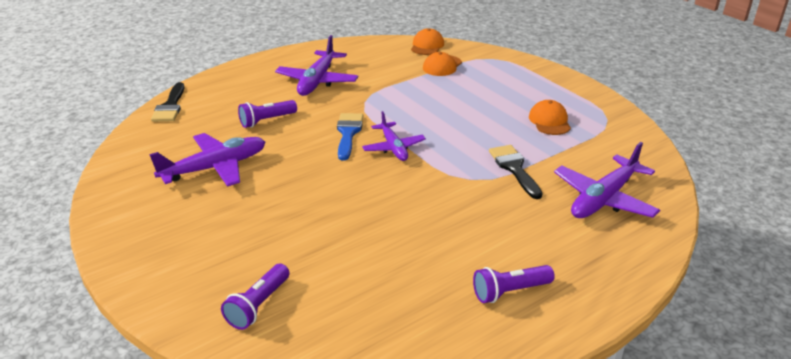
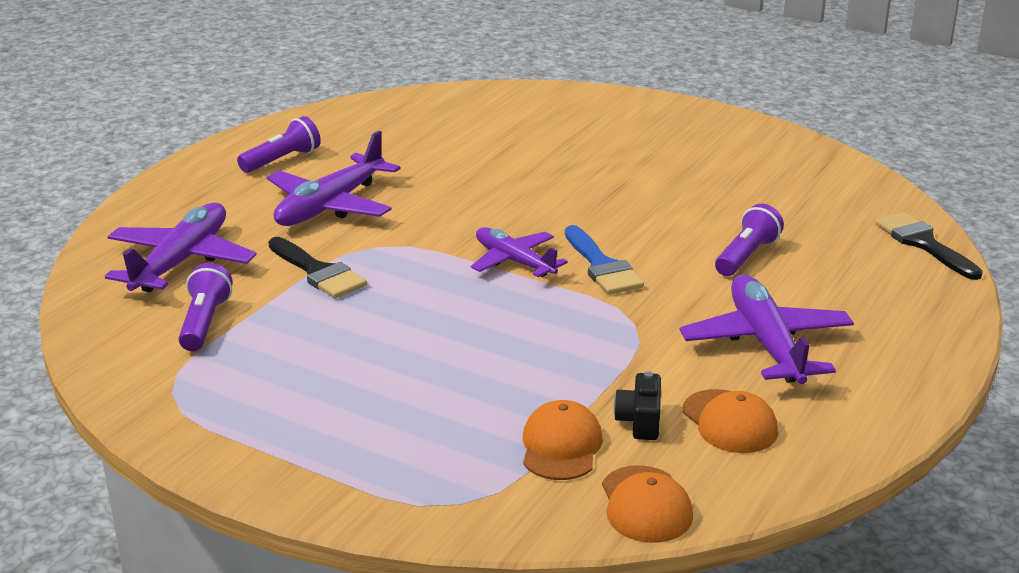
camera: 155 degrees right, 5 degrees down
(215, 168) = (721, 188): purple plane -> purple plane (331, 206)
(258, 305) = (514, 110): purple flashlight -> purple flashlight (204, 323)
(403, 67) = (640, 421): none -> black camera
(549, 121) = (282, 362): orange cap -> orange cap (729, 422)

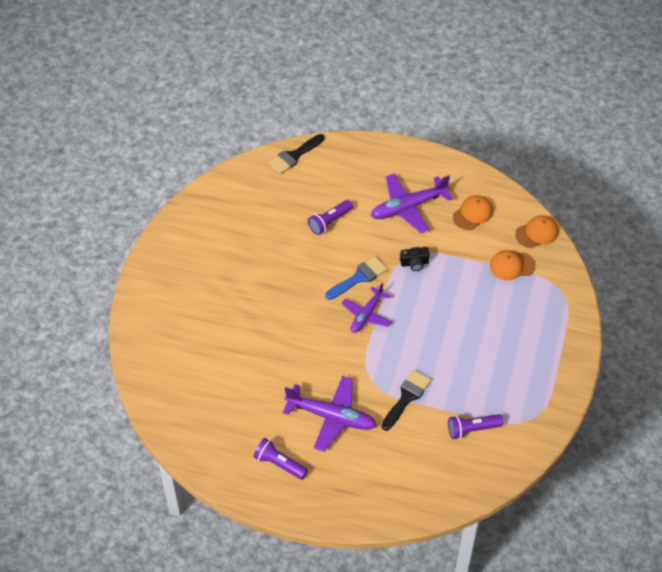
camera: 105 degrees left, 25 degrees up
(181, 261) = (418, 466): purple plane -> none
(640, 421) = (484, 243): black camera -> black camera (414, 263)
(746, 256) = (329, 222): purple flashlight -> purple flashlight turned 60 degrees counterclockwise

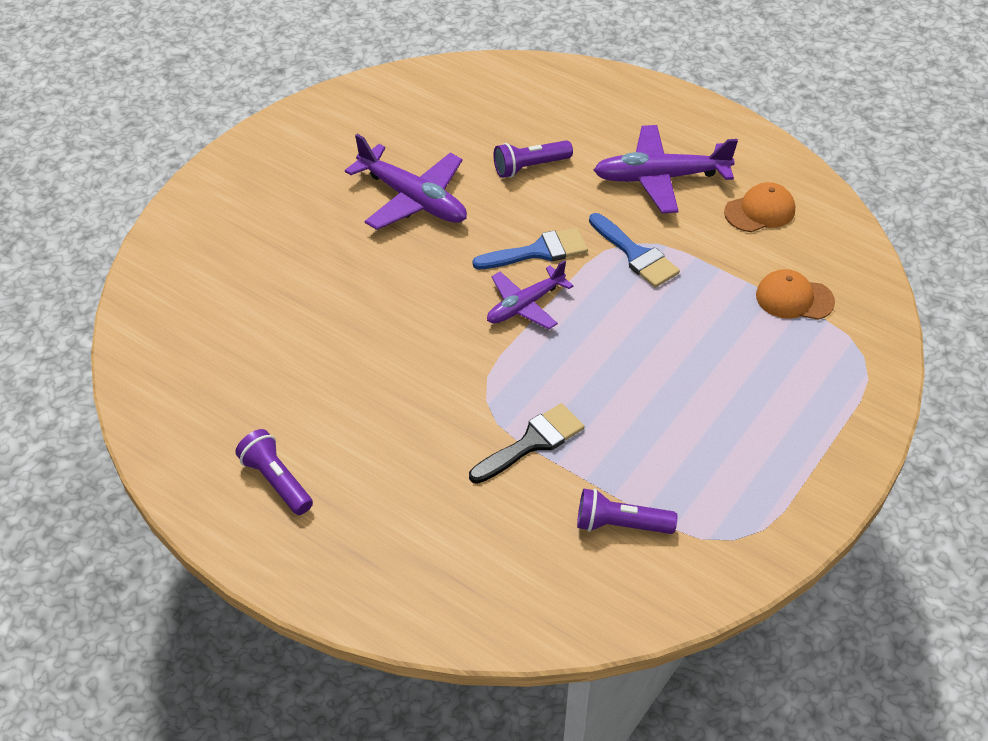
camera: 20 degrees right, 5 degrees down
(294, 156) = (520, 73): black brush -> none
(331, 417) = (395, 436): purple plane -> purple plane (413, 199)
(414, 263) = (635, 254): black camera -> blue brush
(537, 233) = (855, 263): orange cap -> none

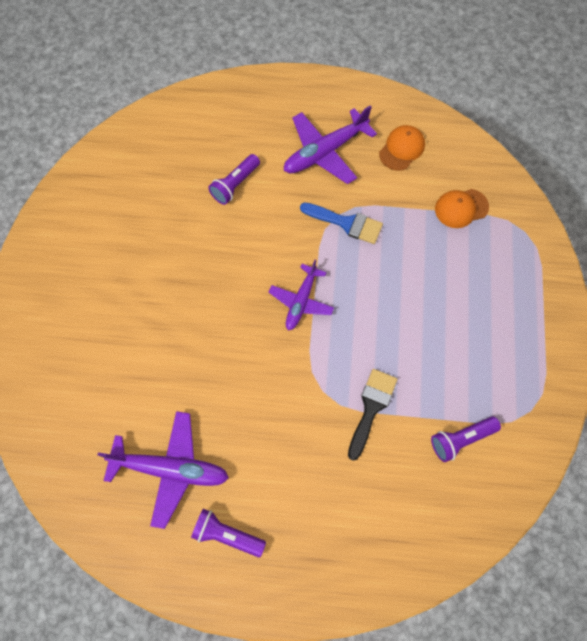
camera: 30 degrees left, 20 degrees up
(413, 199) = (172, 251): purple plane -> purple plane (170, 469)
(538, 251) = (283, 253): blue brush -> none

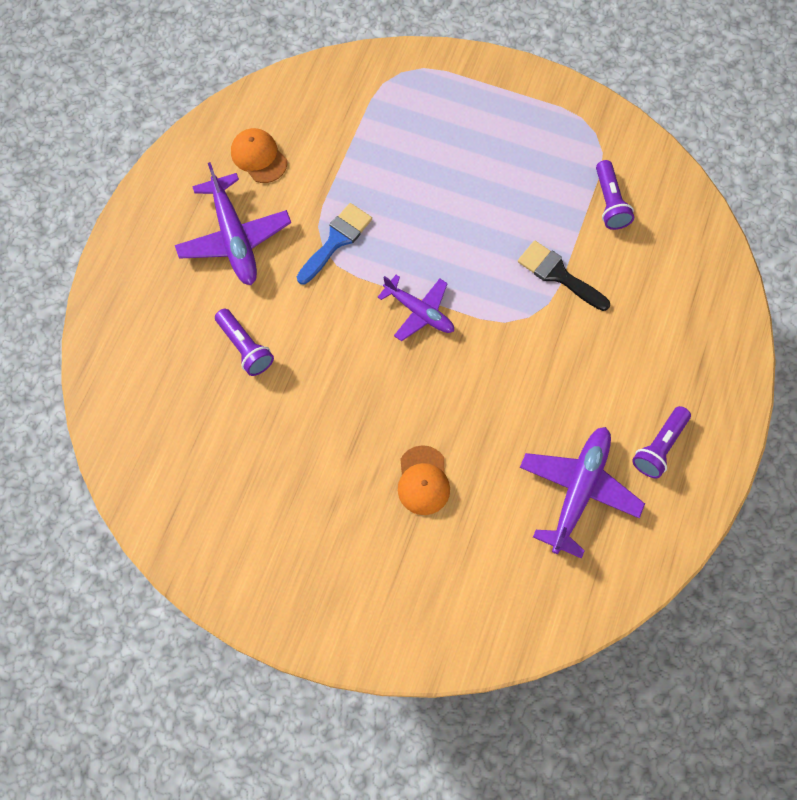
camera: 75 degrees left, 0 degrees up
(461, 208) = (354, 122): orange cap -> orange cap (423, 481)

